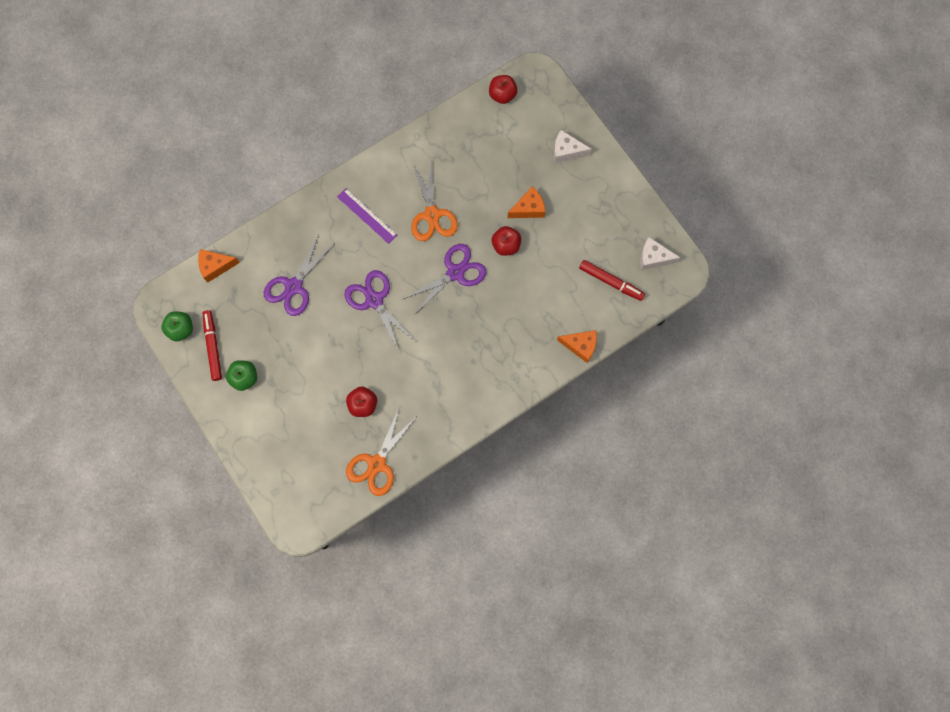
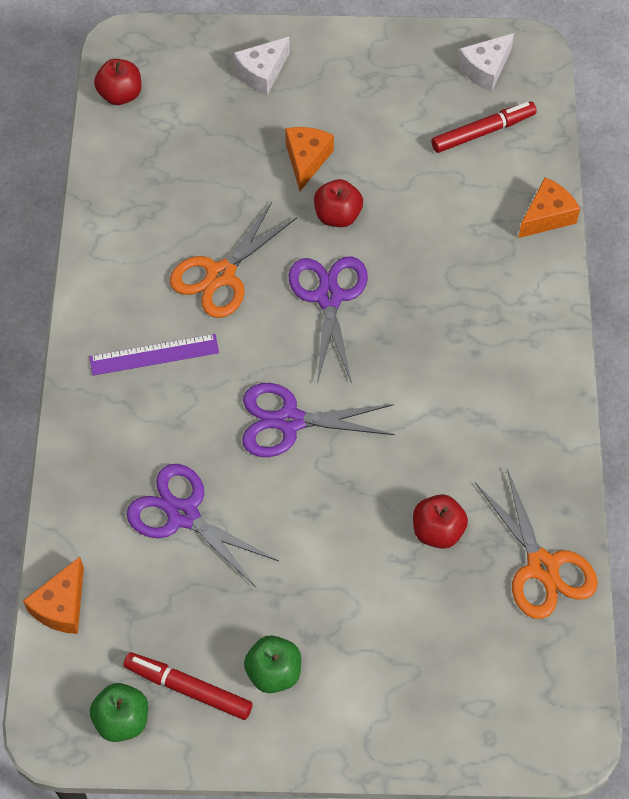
camera: 55 degrees left, 15 degrees down
(294, 286) = (183, 515): purple scissors -> purple scissors turned 150 degrees clockwise
(432, 215) = (221, 275): orange scissors -> orange scissors turned 105 degrees clockwise

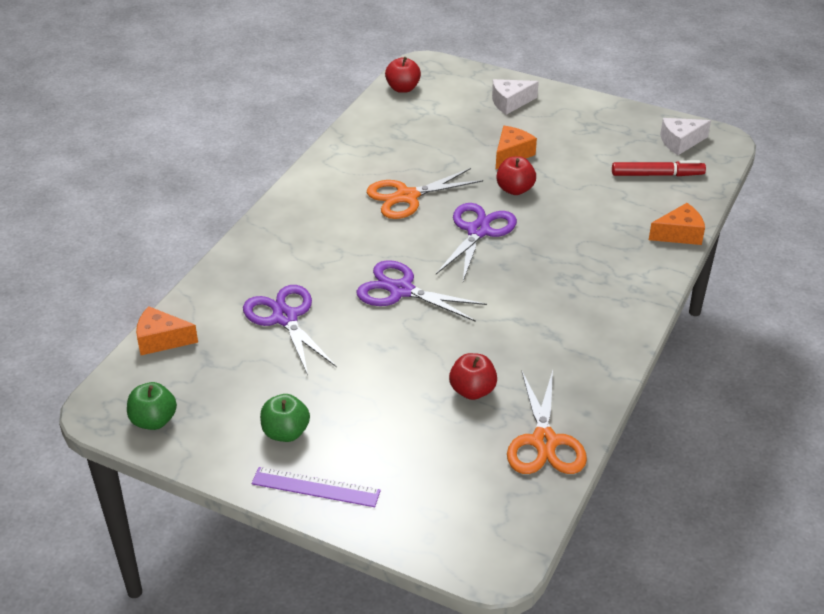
camera: 25 degrees right, 20 degrees down
(62, 606) = (161, 340): orange cheese -> orange cheese turned 45 degrees clockwise
(154, 354) = (329, 225): purple ruler -> purple ruler (316, 487)
(188, 689) = (215, 419): red marker -> none

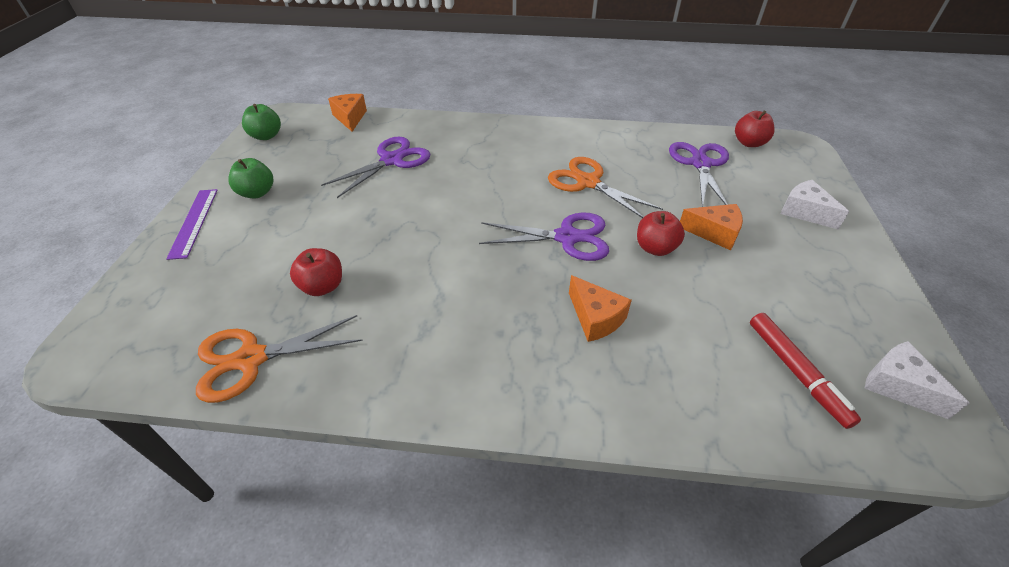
camera: 70 degrees right, 5 degrees up
(401, 290) = (451, 210): purple scissors -> purple scissors (700, 164)
(679, 234) = (684, 423): orange cheese -> orange cheese (595, 318)

